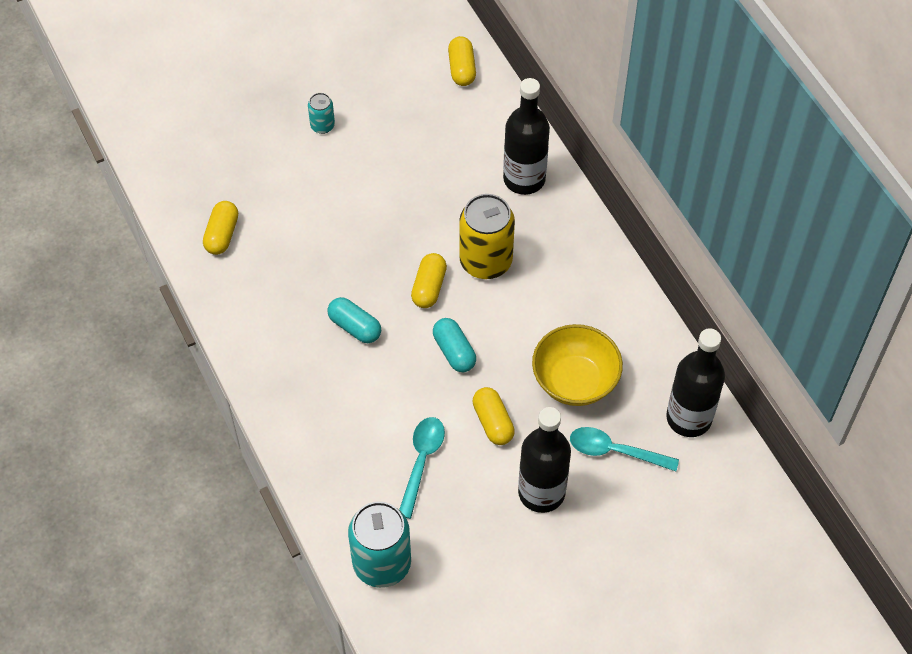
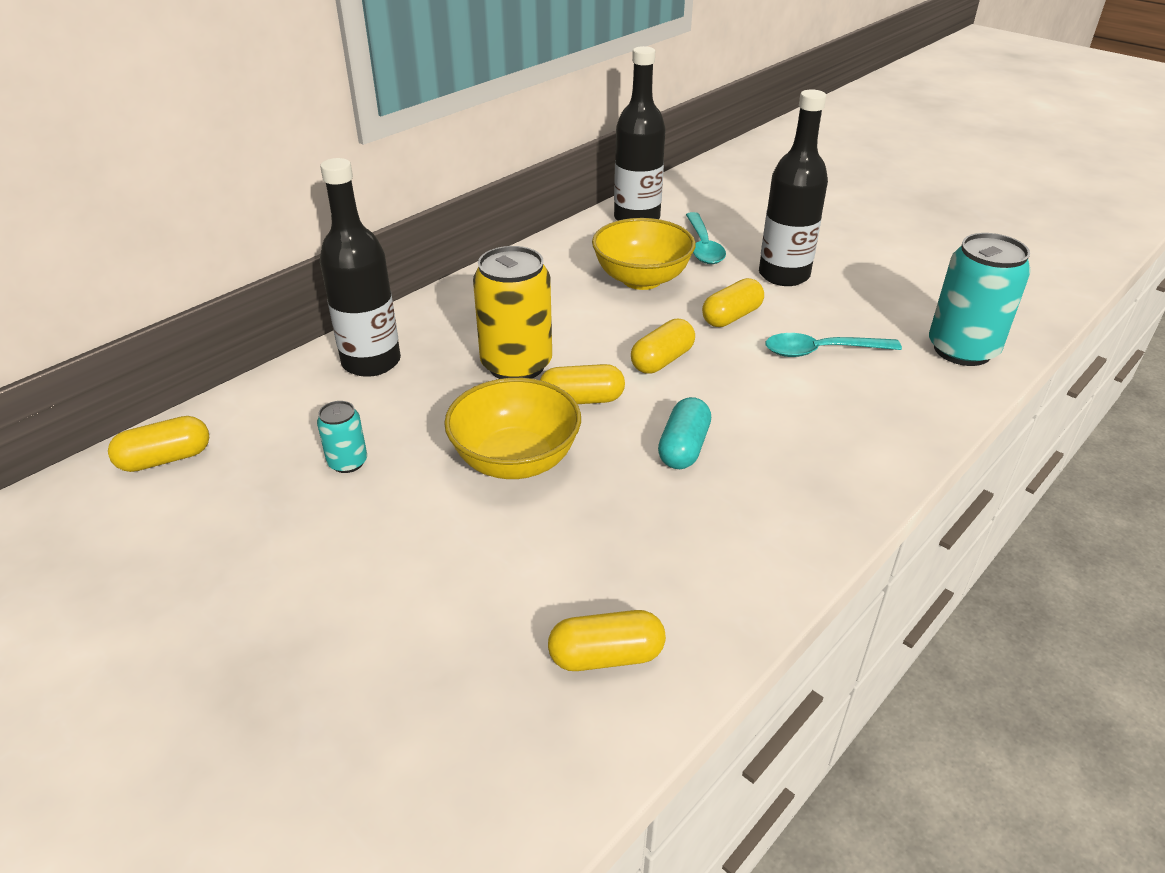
camera: 110 degrees left, 20 degrees down
(322, 125) = (313, 591): turquoise can -> turquoise can (347, 462)
(383, 235) = (515, 460): none -> yellow bowl
(454, 351) = (662, 360): turquoise capsule -> yellow capsule

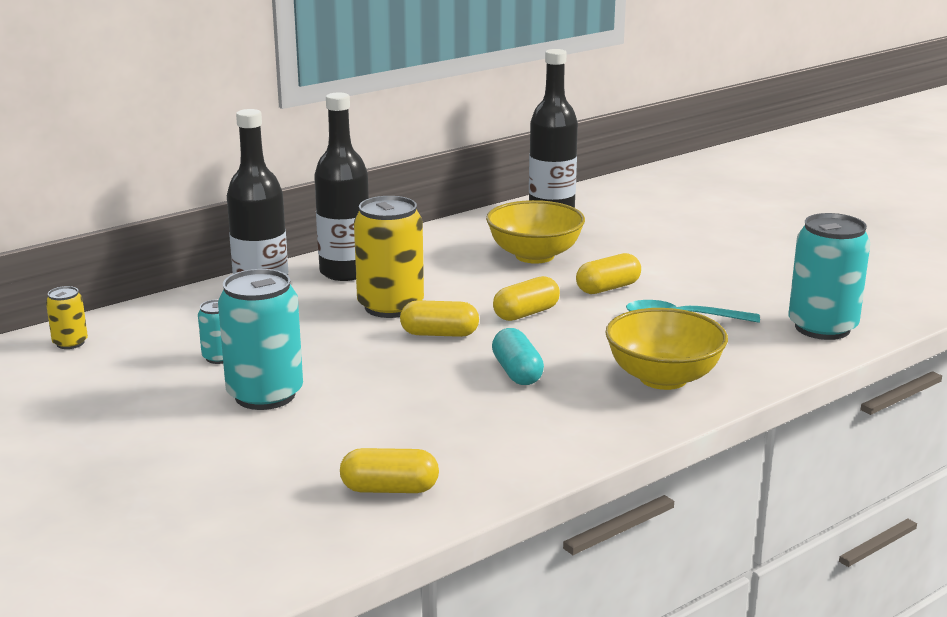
camera: 10 degrees right, 15 degrees down
(165, 459) = (70, 343): yellow capsule -> yellow can
(416, 517) = (265, 395): none -> turquoise can
(515, 460) = (363, 368): yellow bowl -> yellow bowl (663, 378)
(683, 448) = (517, 372): turquoise capsule -> turquoise capsule turned 45 degrees counterclockwise
(703, 246) = (607, 236): turquoise spoon -> none
(784, 275) = (676, 262): black bottle -> black bottle (345, 272)

